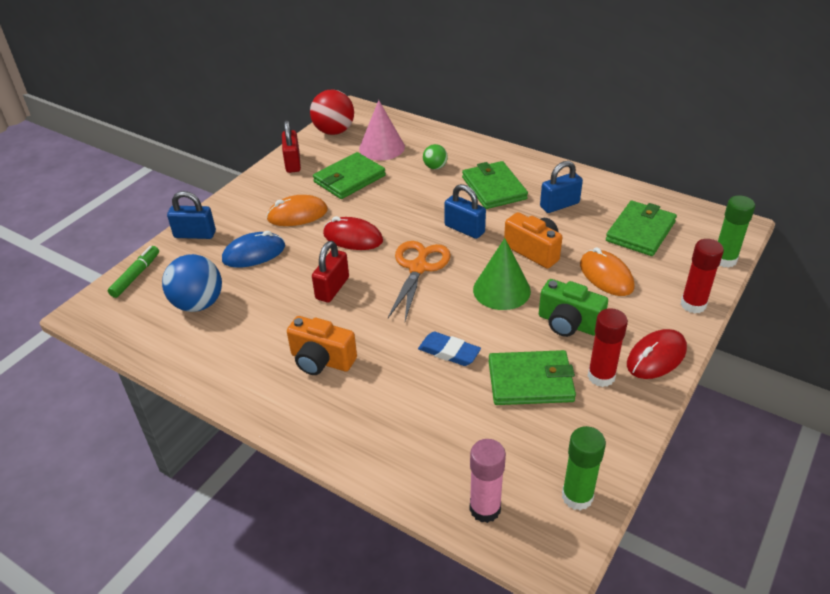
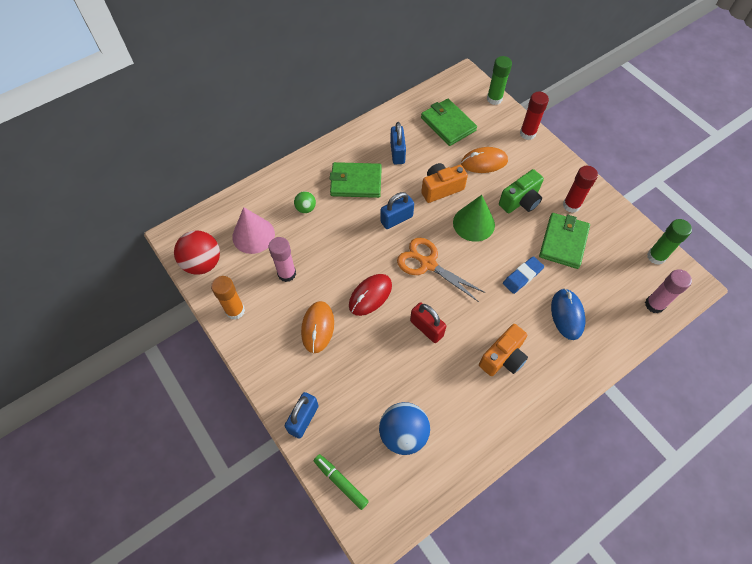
camera: 70 degrees left, 20 degrees up
(254, 253) = (355, 375): blue mouse -> blue mouse (567, 315)
(293, 163) = (235, 311): red padlock -> orange glue stick
(349, 179) = (287, 274): green wallet -> pink glue stick
(656, 357) = (564, 172): red mouse -> none

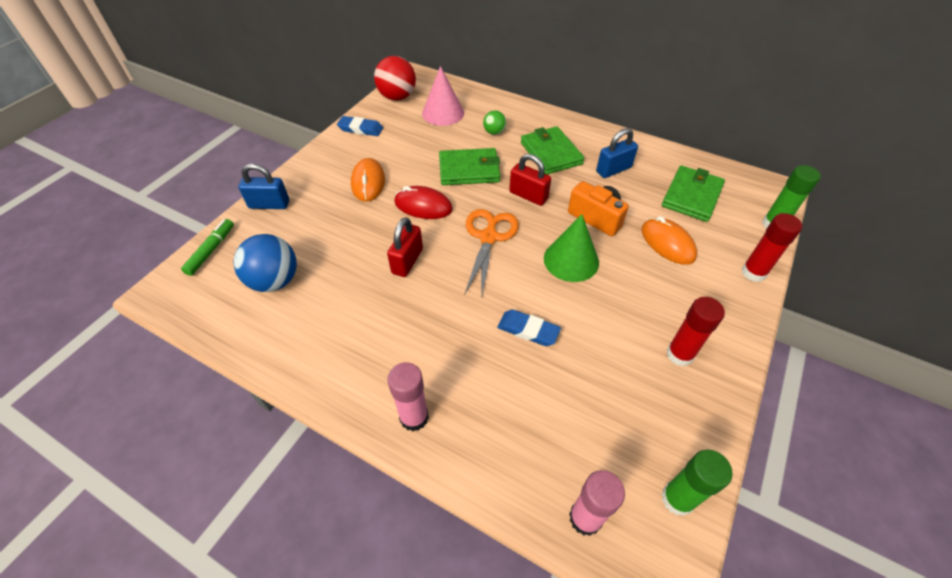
camera: 65 degrees right, 10 degrees down
(235, 311) = (360, 129): orange glue stick -> blue eraser
(287, 274) = (415, 145): pink glue stick -> pink glue stick (414, 417)
(318, 327) = (368, 182): orange mouse -> orange mouse turned 75 degrees counterclockwise
(396, 219) = (528, 195): blue padlock -> red padlock
(503, 358) = (402, 343): orange camera -> none
(520, 201) = (640, 296): green camera -> none
(563, 242) = (612, 362): green wallet -> green wallet (469, 170)
(567, 315) = (499, 397): blue mouse -> none

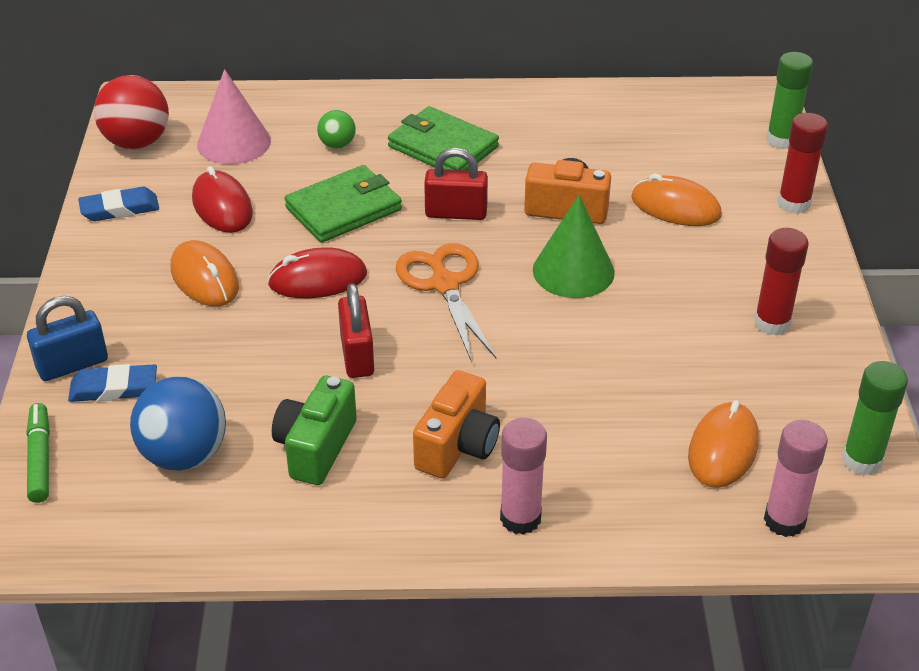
camera: 30 degrees left, 10 degrees down
(341, 309) = (316, 447): none -> green camera
(409, 146) = (222, 206): none -> red mouse
(416, 347) = (457, 446): none -> orange camera
(528, 330) = (582, 370): blue eraser -> blue eraser (114, 388)
(580, 435) = (723, 449): none -> orange mouse
(613, 170) = (544, 140): blue padlock -> none
(692, 196) = (666, 139): green wallet -> none

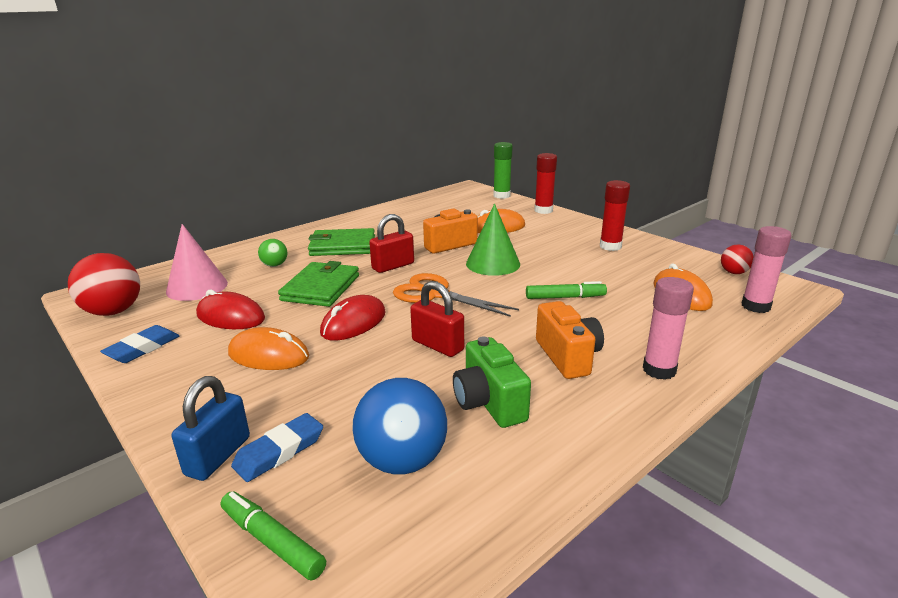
camera: 40 degrees left, 15 degrees down
(577, 371) = (565, 297): none -> green marker
(862, 460) = (734, 272): green glue stick -> red ball

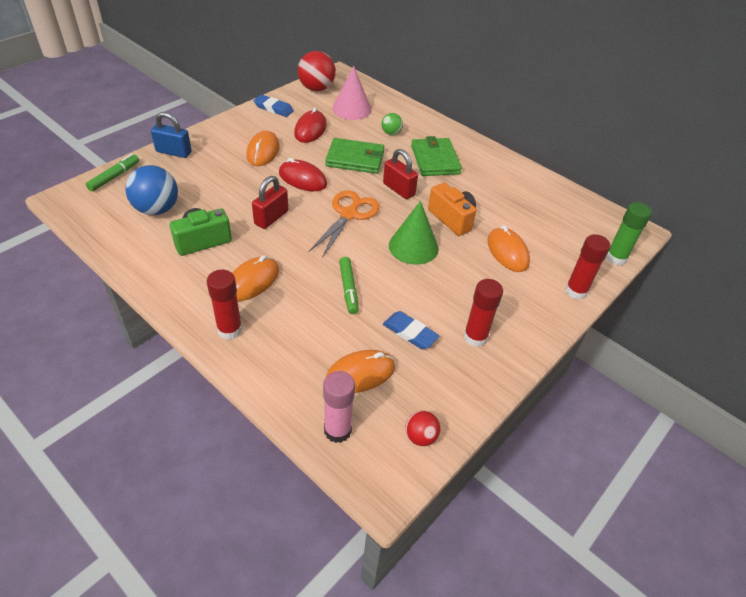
camera: 80 degrees right, 20 degrees up
(279, 451) = (173, 169): blue eraser -> blue eraser (410, 333)
(568, 356) = (252, 281): orange camera -> orange mouse
(659, 370) = (230, 330): pink glue stick -> red glue stick

